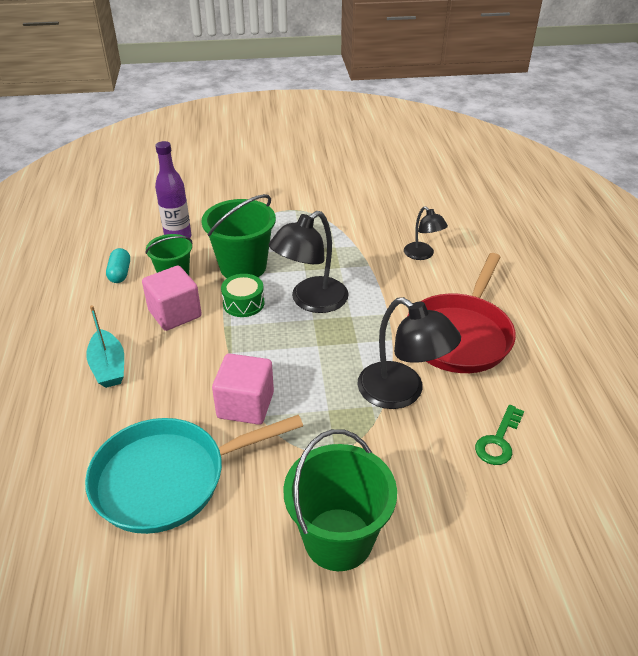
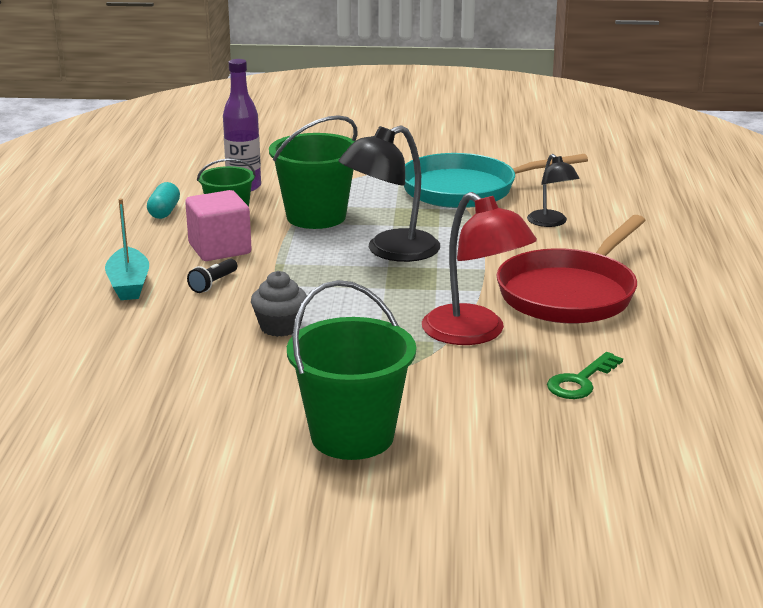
camera: 10 degrees right, 15 degrees down
(168, 478) = (172, 374): turquoise pan -> turquoise pan (466, 189)
(179, 357) = (213, 284): none -> black flashlight
(243, 303) = (306, 247): green drum -> none
(245, 405) = (280, 327): pink cube -> grey cupcake
(401, 393) = (474, 333): black lamp -> red lamp

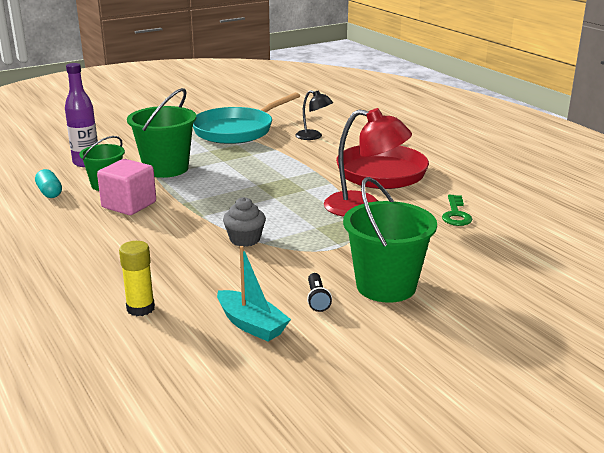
camera: 35 degrees left, 0 degrees up
(79, 364) = (140, 308): none -> yellow glue stick
(129, 284) = (96, 246): turquoise boat -> turquoise boat (251, 325)
(213, 284) = (158, 227): black flashlight -> black flashlight (317, 299)
(390, 251) = (245, 176): black lamp -> none

